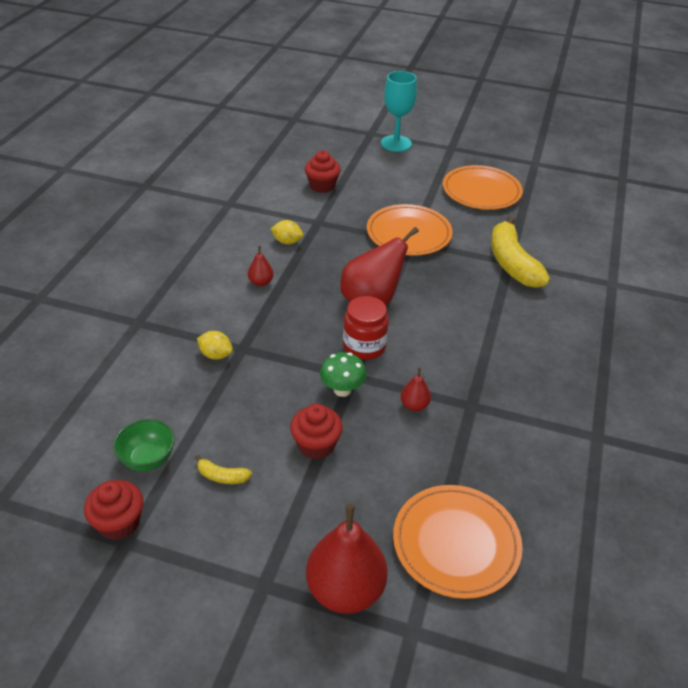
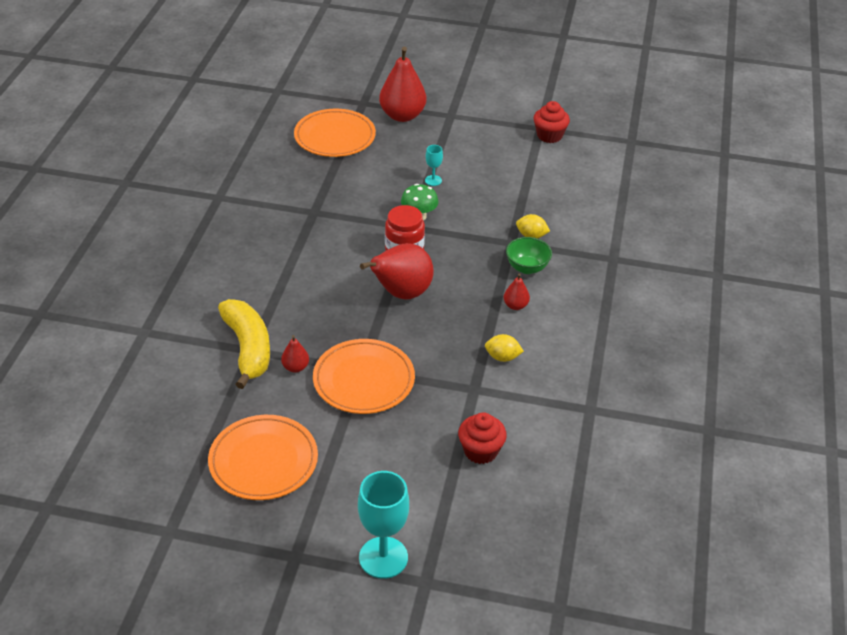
camera: 175 degrees right, 0 degrees up
(148, 459) = (549, 166): green bowl -> green bowl (527, 268)
(222, 476) = (494, 160): yellow banana -> none
(316, 445) = (433, 180): red cupcake -> turquoise goblet
(414, 405) = (360, 209): red pear -> red pear (295, 367)

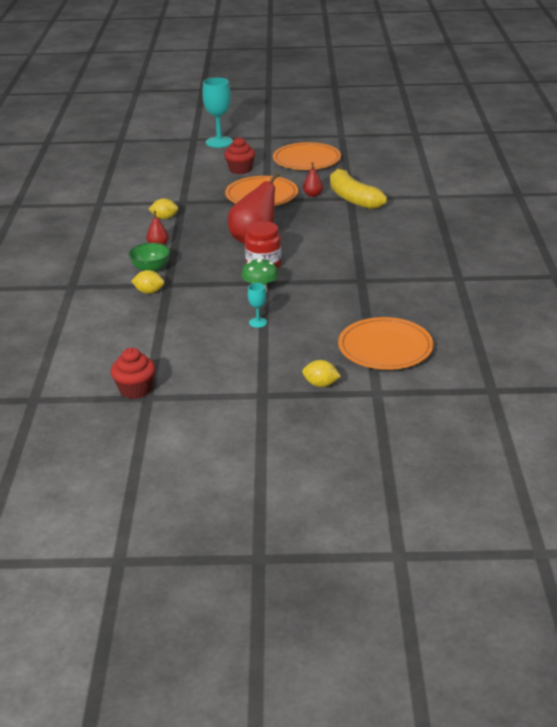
camera: 170 degrees right, 10 degrees down
(402, 115) = (321, 384): red pear -> yellow lemon
(480, 451) = (172, 179): red cupcake -> red cupcake (240, 170)

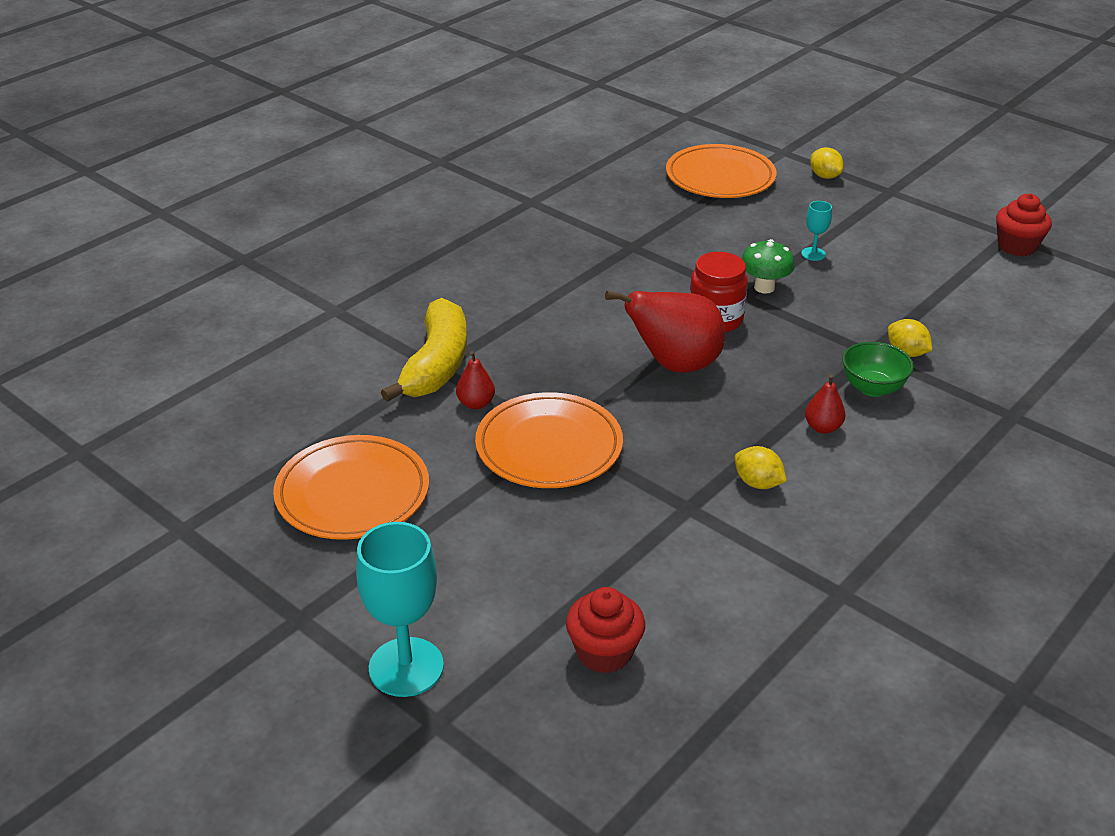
camera: 140 degrees left, 5 degrees up
(240, 170) = (492, 538): red cupcake -> red cupcake (604, 652)

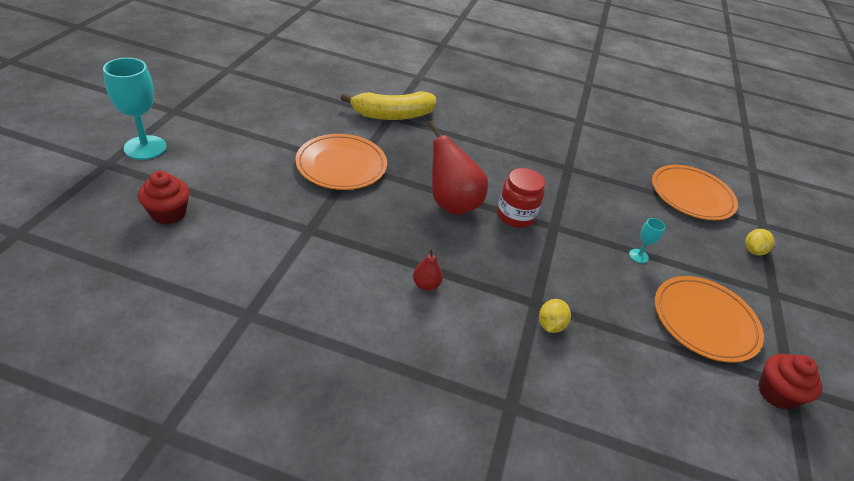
camera: 60 degrees right, 5 degrees up
(352, 493) = (272, 109): orange plate -> orange plate (704, 321)
(476, 403) = (366, 134): red pear -> none
(757, 483) = (347, 258): yellow lemon -> none
(764, 287) = (572, 235): green mushroom -> none
(872, 388) = (490, 308): green bowl -> none

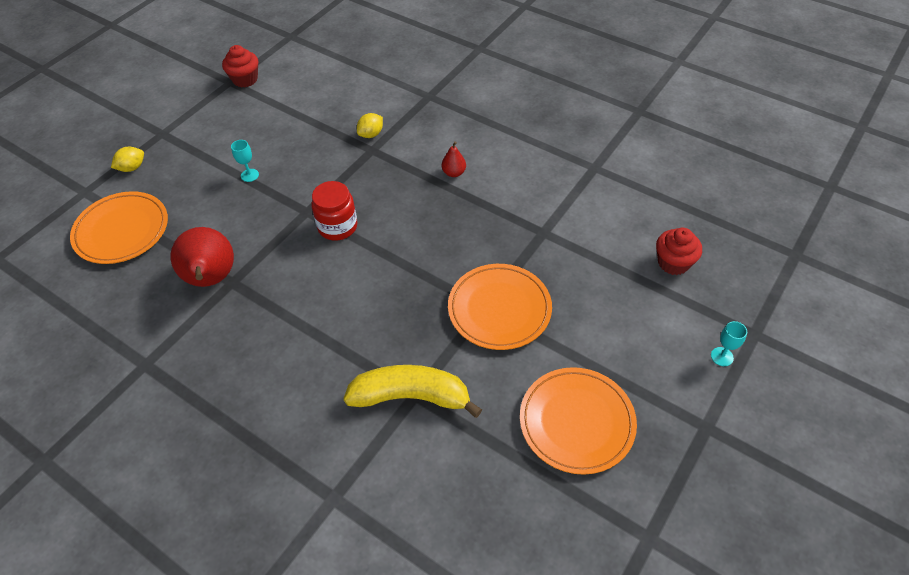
camera: 155 degrees left, 10 degrees up
(145, 147) = (722, 356): turquoise goblet -> turquoise goblet, size x0.48
(451, 204) = (396, 246): red pear -> red pear (211, 279)
(704, 321) = (247, 122): orange plate -> orange plate (576, 422)

